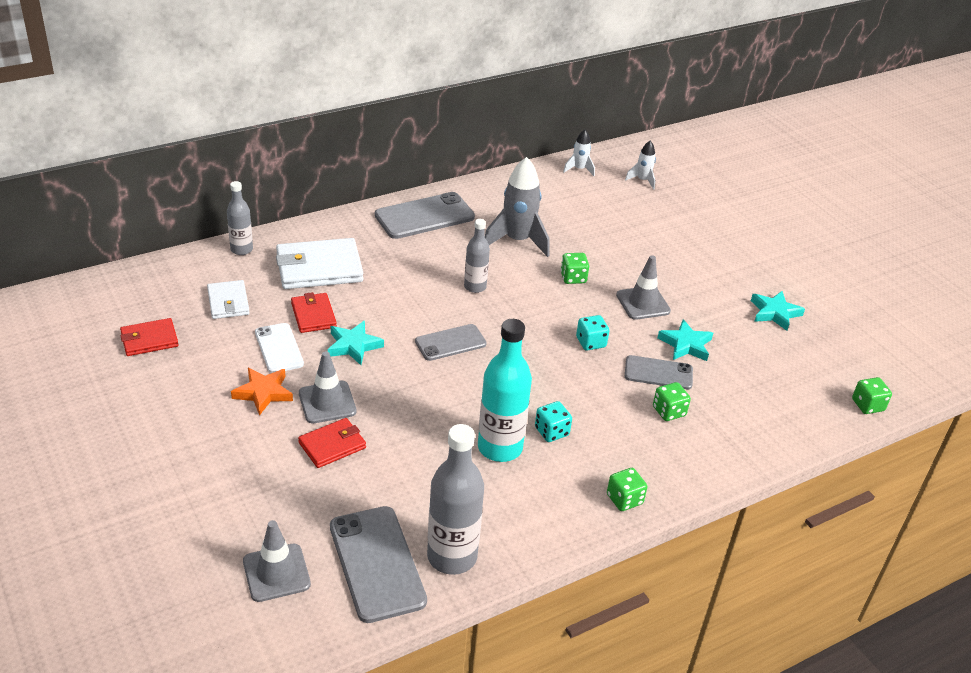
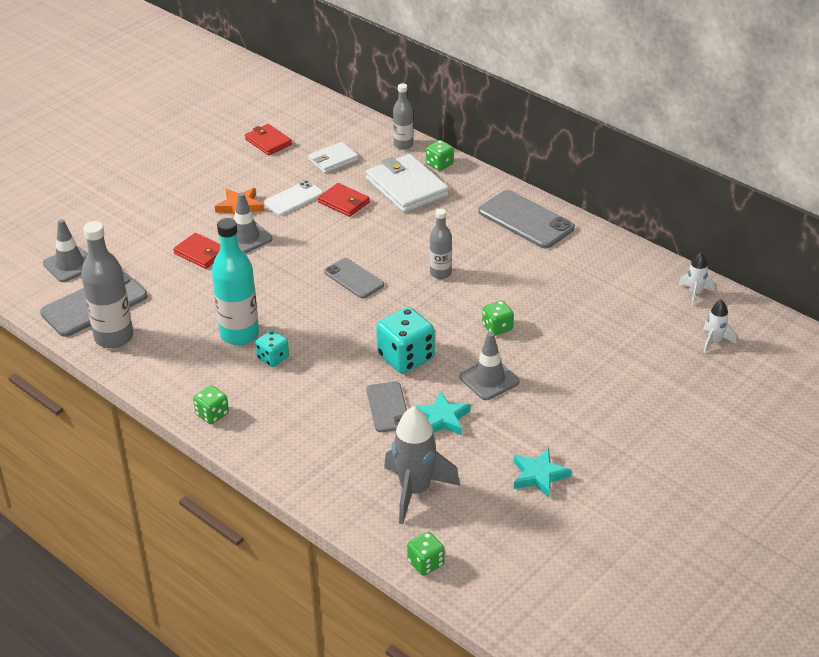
camera: 75 degrees right, 0 degrees up
(313, 315) = (344, 202): red wallet -> red wallet turned 75 degrees clockwise
(353, 346) = (318, 231): turquoise star -> none
(517, 241) = (531, 281): grey rocket -> grey rocket (415, 491)
(591, 342) = (406, 357): turquoise dice -> turquoise dice, size x1.78
(669, 411) = (337, 422): green dice -> green dice (439, 164)

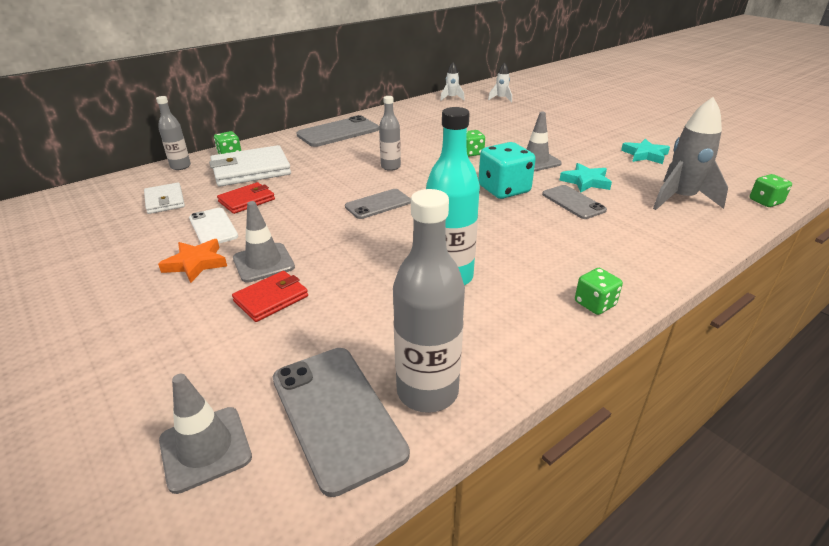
camera: 80 degrees left, 5 degrees down
(268, 142) = (80, 236): red wallet -> none
(273, 358) = (496, 257): turquoise dice -> none
(388, 407) = (573, 202): grey phone -> grey phone turned 60 degrees clockwise

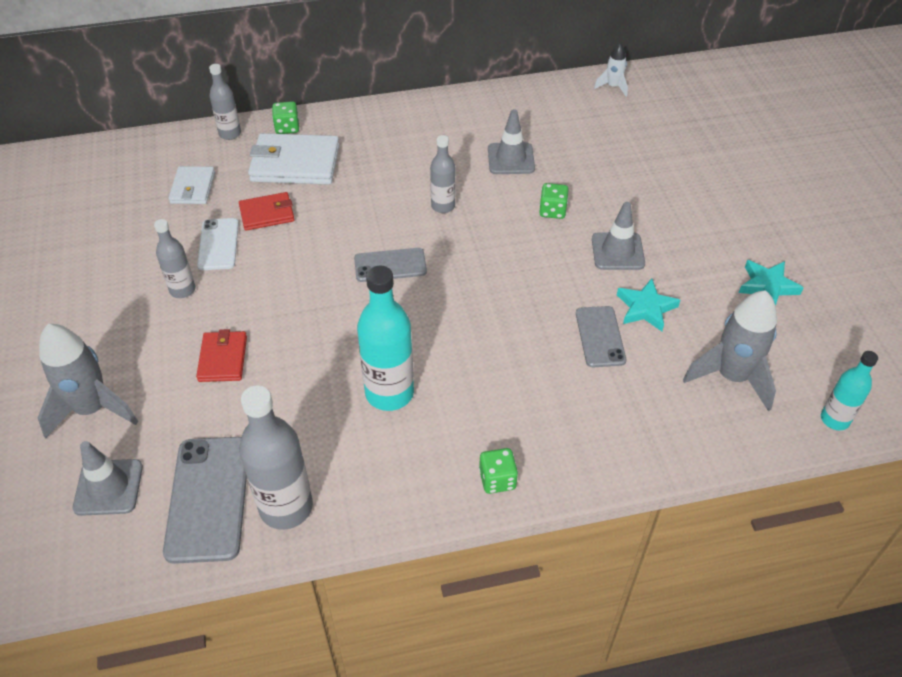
camera: 25 degrees right, 15 degrees up
(143, 382) = (92, 409): none -> grey rocket
(196, 263) = (182, 290): orange star -> grey bottle
(263, 263) = (238, 311): grey traffic cone -> grey traffic cone (511, 159)
(271, 298) = (223, 359): red wallet -> red wallet turned 75 degrees counterclockwise
(338, 132) = (425, 121): grey phone -> none
(501, 99) = (679, 108): white rocket -> none
(504, 189) = (539, 288): turquoise dice -> none
(765, 201) = (834, 419): green dice -> turquoise bottle

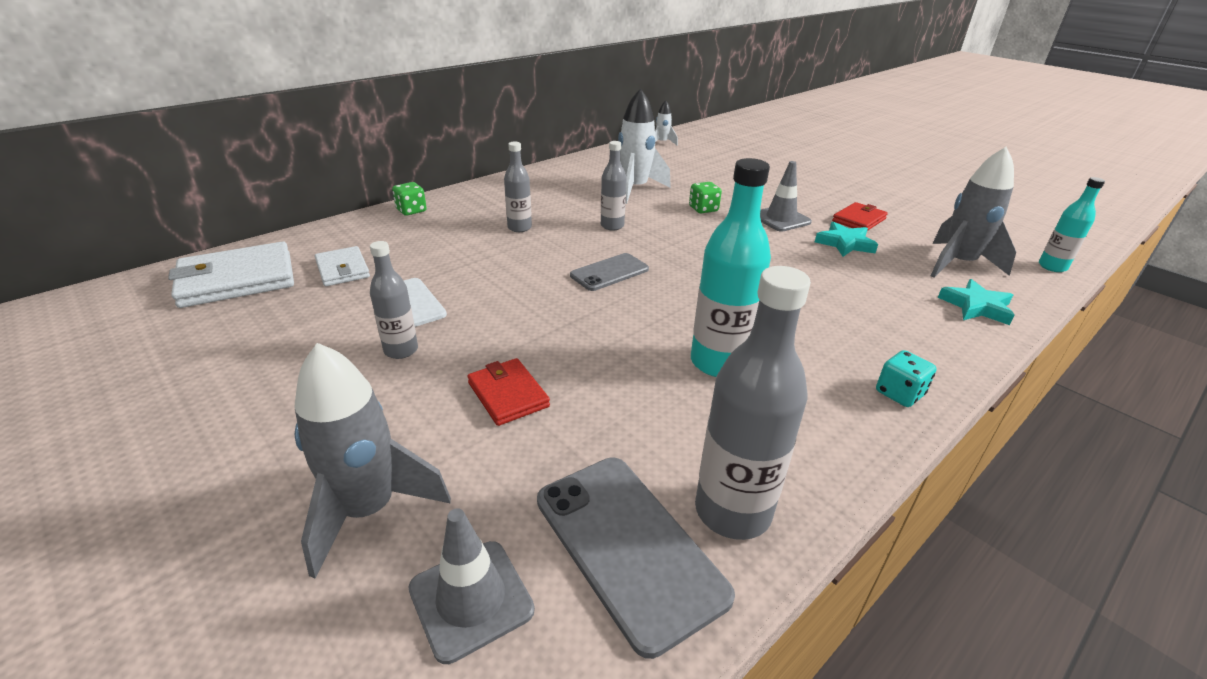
camera: 30 degrees left, 15 degrees down
(230, 134) = (353, 225): grey bottle -> grey bottle (519, 228)
(267, 214) = (446, 268): red wallet -> red wallet (859, 220)
(295, 163) = (442, 230): white wallet -> white wallet (237, 280)
(497, 479) = (899, 393): green dice -> turquoise dice
(511, 159) = (634, 189): grey traffic cone -> white rocket
(600, 337) = (838, 269): grey phone -> none
(767, 286) = (902, 212): turquoise star -> turquoise star (976, 307)

